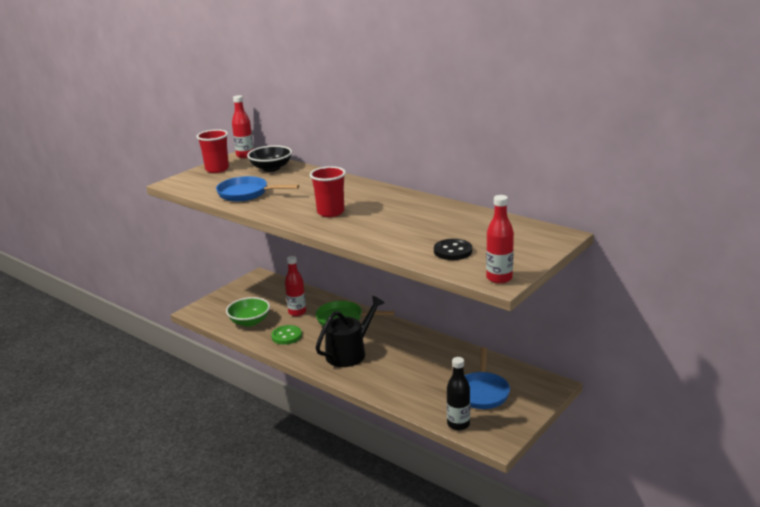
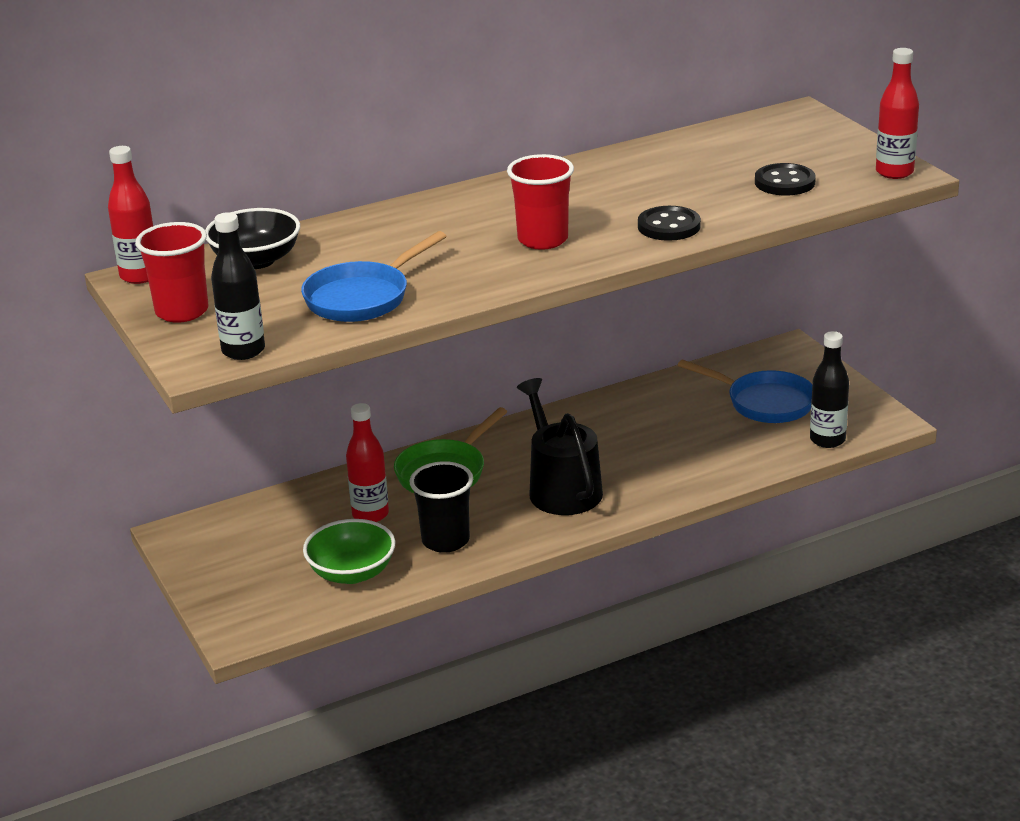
camera: 65 degrees left, 5 degrees up
(187, 187) = (243, 351): none -> black bottle
(286, 336) = (445, 540): green button -> black cup
(368, 235) = (669, 226): none -> black button

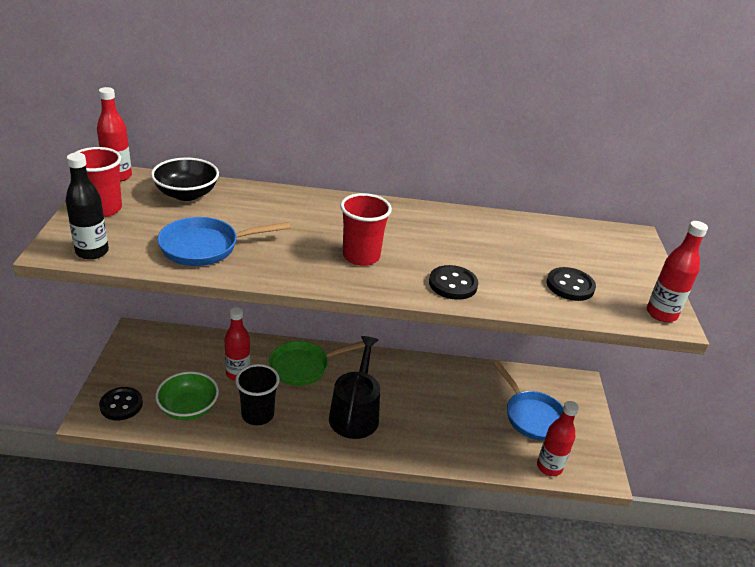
camera: 25 degrees right, 5 degrees up
(261, 607) = (121, 405): none -> black button
(827, 440) = (549, 467): black bottle -> red bottle

